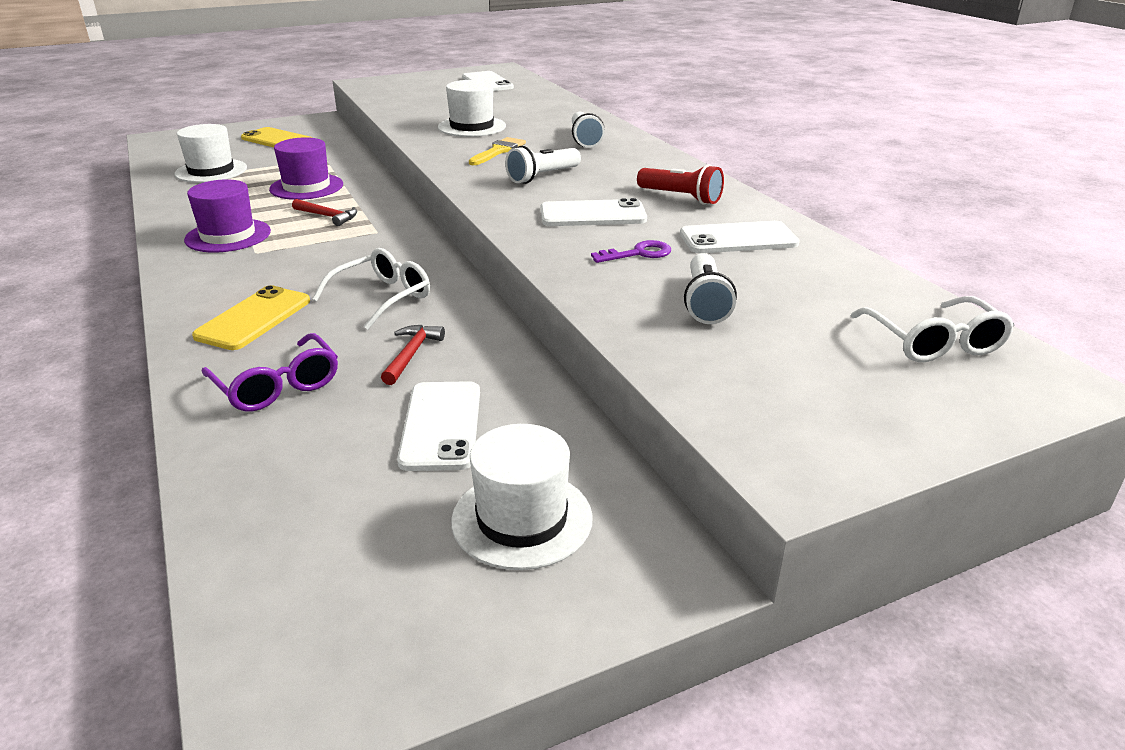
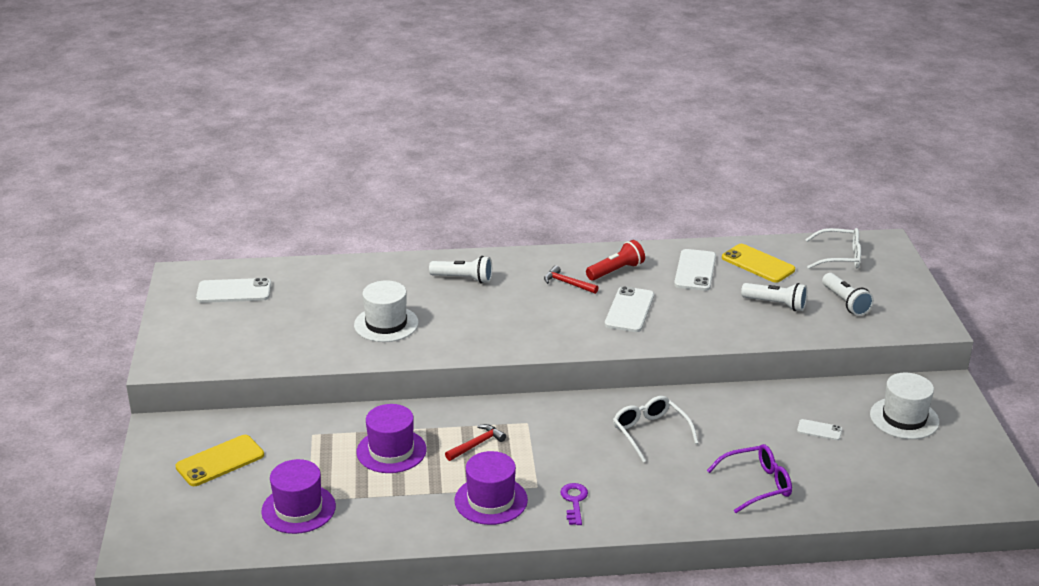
camera: 70 degrees left, 0 degrees up
(211, 171) = (298, 509): white hat -> purple hat
(254, 318) = (659, 491): yellow phone -> yellow phone (758, 264)
(411, 354) = (736, 430): red hammer -> red hammer (567, 283)
(441, 425) = (819, 430): white phone -> white phone, size x0.54
(498, 151) = (466, 322): yellow brush -> none
(542, 177) = (541, 314): white flashlight -> white flashlight (845, 302)
(638, 254) = (701, 309): purple key -> purple key (574, 501)

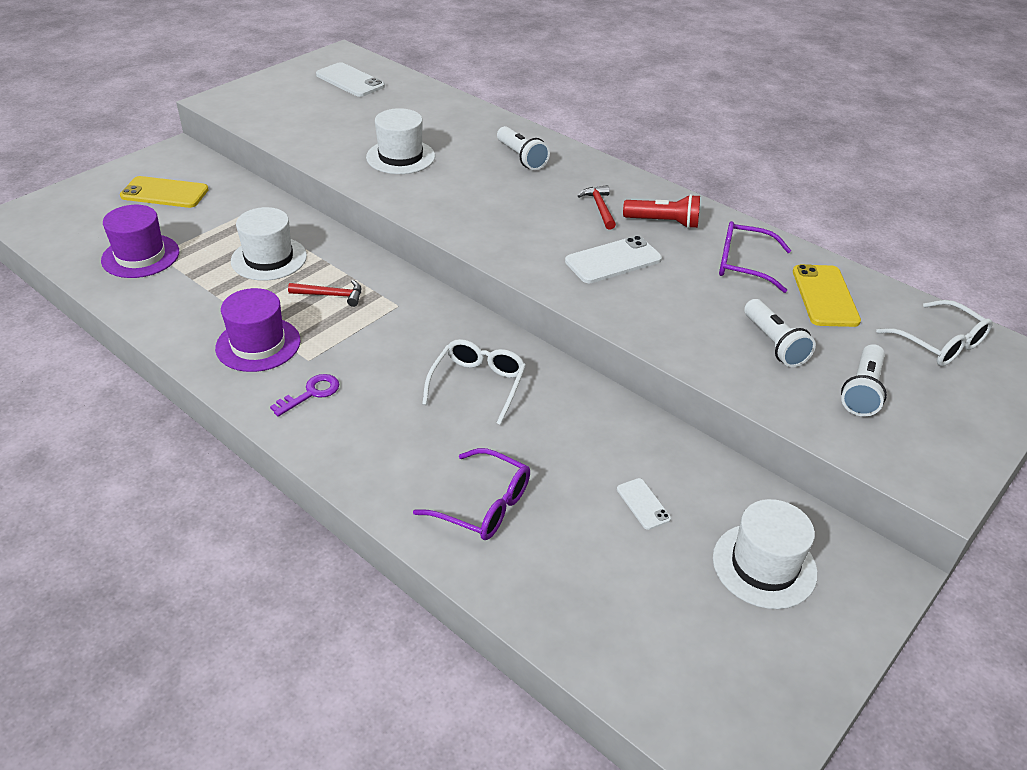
camera: 45 degrees right, 10 degrees up
(391, 451) = (269, 258): purple hat -> white hat
(695, 270) = (743, 264): white phone -> purple glasses

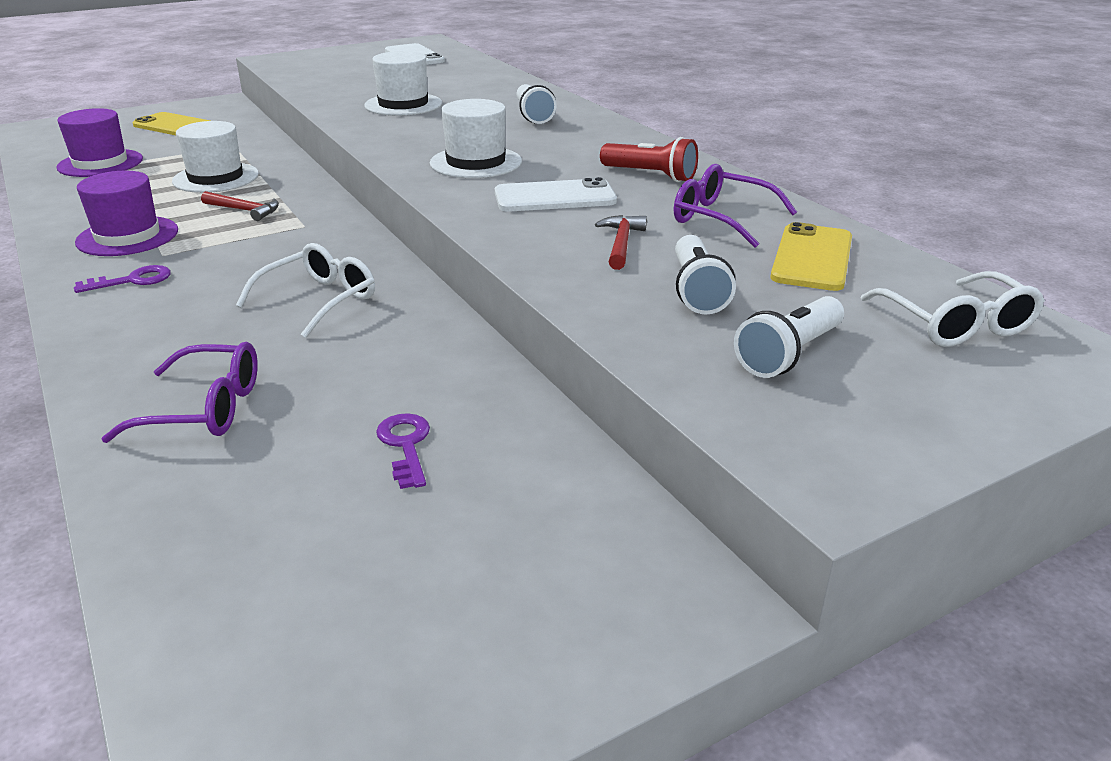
camera: 20 degrees right, 10 degrees down
(483, 505) = (204, 408): purple glasses -> purple glasses turned 45 degrees counterclockwise
(600, 208) = (583, 157): red hammer -> red hammer (621, 244)
(643, 504) = (406, 446): white phone -> purple key
(764, 565) = (514, 550): white hat -> white hat (476, 162)

